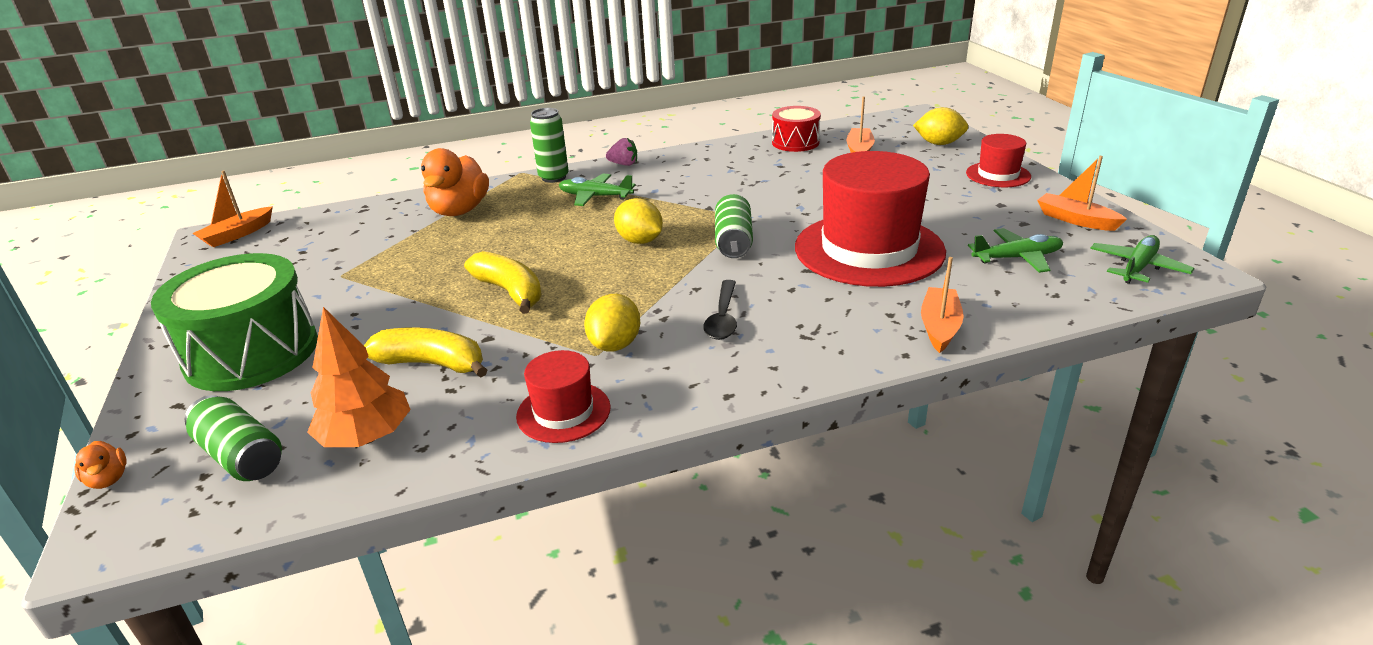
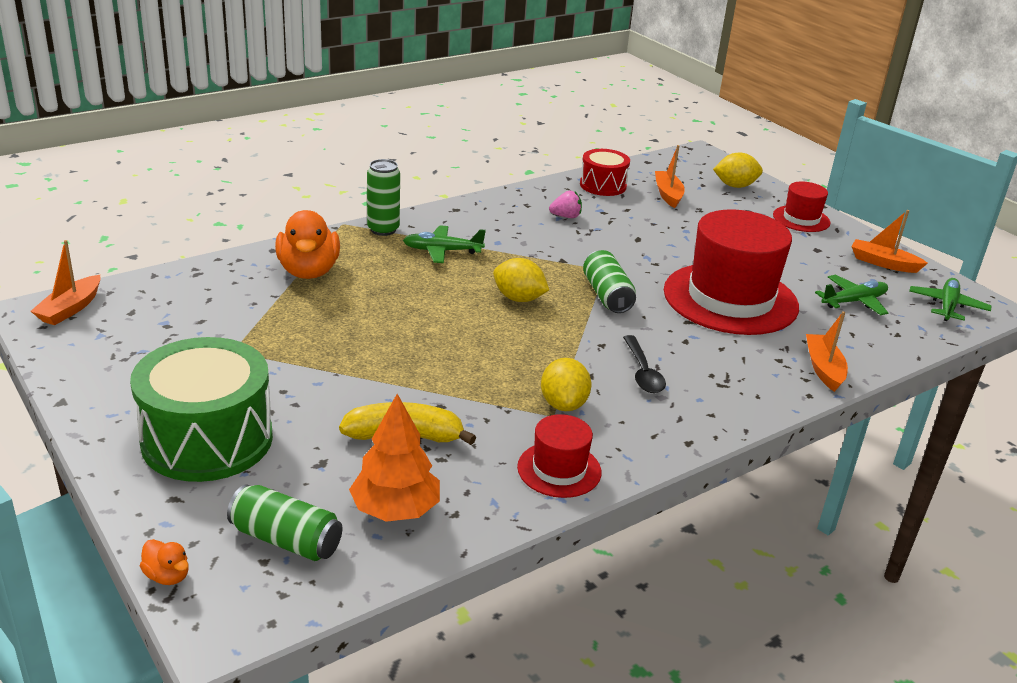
camera: 20 degrees left, 0 degrees up
(510, 291) = (428, 358): yellow banana -> none
(624, 164) = (447, 212): pink strawberry -> pink strawberry (566, 216)

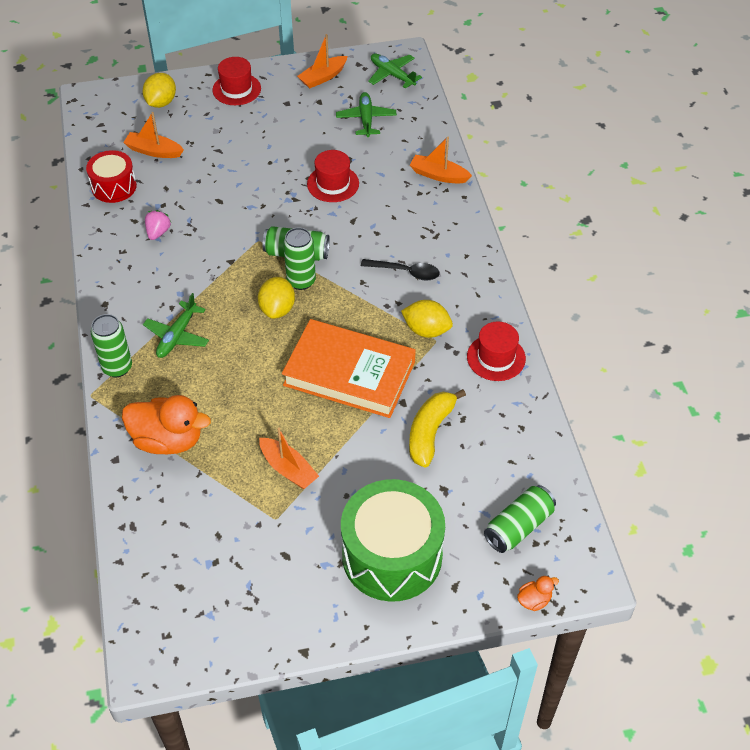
camera: 65 degrees left, 20 degrees up
(70, 309) = (153, 635): orange boat -> orange boat (288, 469)
(395, 510) = (508, 458): orange tree -> none
(459, 361) = (349, 373): none -> orange book
(519, 298) = (277, 309): yellow lemon -> yellow lemon turned 45 degrees counterclockwise
(569, 305) = (301, 281): none -> green can
(730, 299) = (333, 184): red hat -> red hat, size x0.49

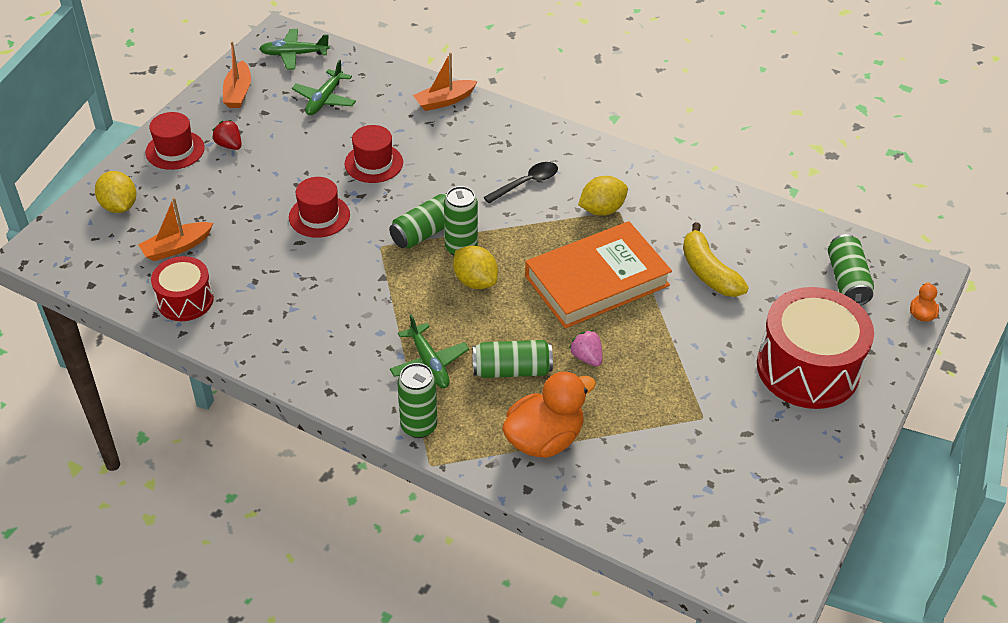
camera: 50 degrees left, 5 degrees down
(158, 232) = (286, 304): pink strawberry -> pink strawberry (586, 357)
(214, 382) = (512, 370): none -> green can
(269, 108) = (229, 145): none -> red strawberry
(288, 469) = (658, 378): orange boat -> none
(366, 119) = (324, 99): green plane -> green plane turned 105 degrees counterclockwise
(392, 555) = (807, 368): green drum -> red drum
(496, 357) = (673, 190): red hat -> red hat (319, 216)

